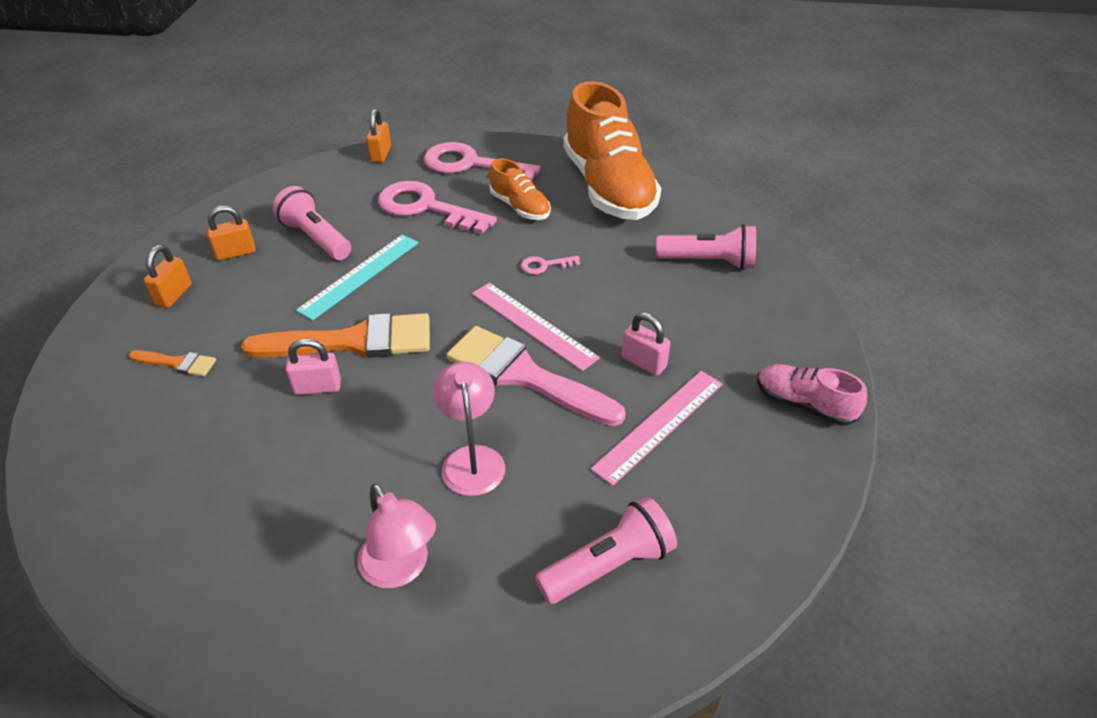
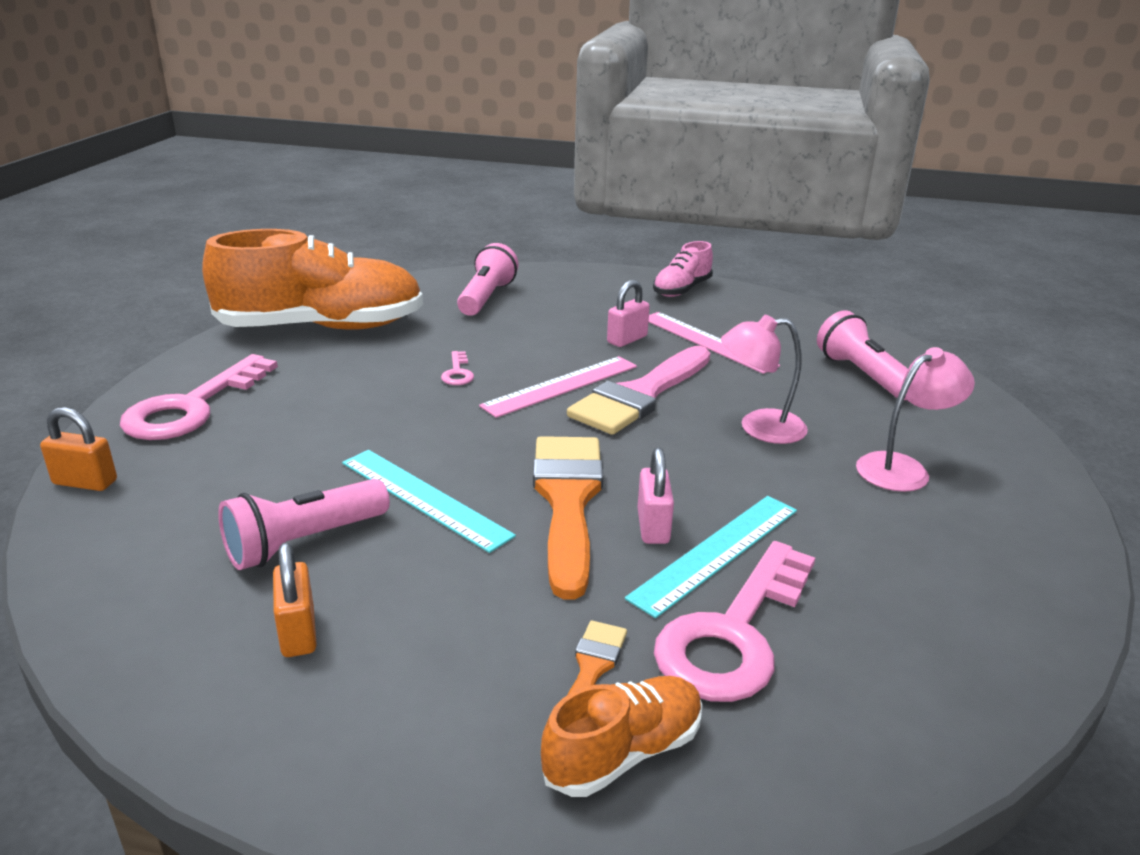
camera: 85 degrees left, 15 degrees down
(174, 295) = (398, 703): orange padlock -> none
(282, 422) = (716, 552): none -> turquoise ruler
(426, 207) = (282, 443): pink key -> pink key (733, 633)
(520, 207) = (328, 379): orange shoe -> orange shoe (623, 752)

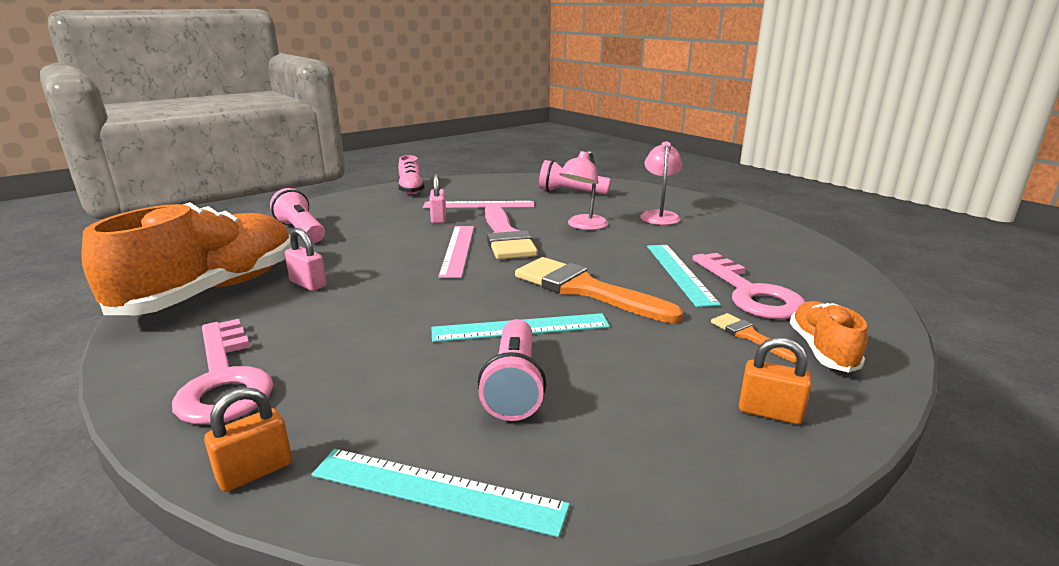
camera: 50 degrees left, 5 degrees down
(110, 572) = (436, 490): none -> turquoise ruler
(298, 632) = (623, 418): orange padlock -> orange padlock (769, 412)
(457, 372) = (382, 270): pink key -> none
(653, 527) = (639, 278): pink padlock -> pink padlock (308, 284)

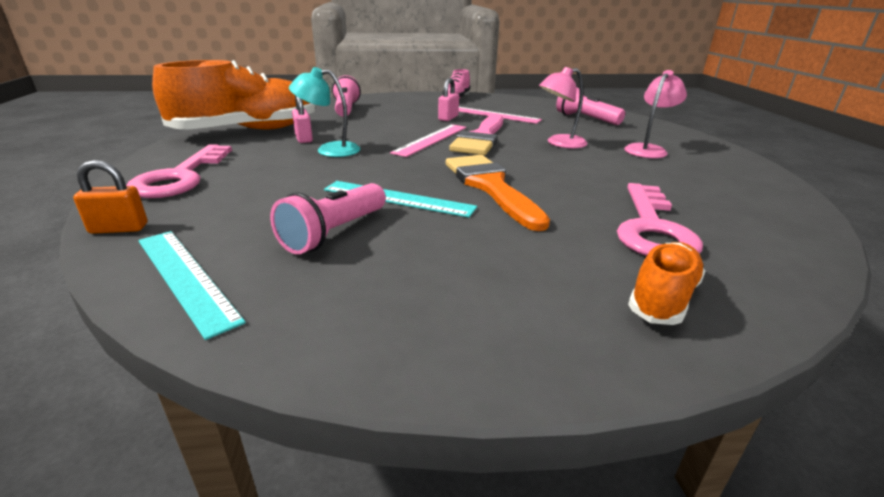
camera: 30 degrees right, 5 degrees up
(363, 291) = (329, 150): none -> turquoise lamp
(679, 273) = (599, 195): turquoise ruler -> none
(749, 336) = (595, 262): orange brush -> none
(769, 412) = (517, 328): orange padlock -> none

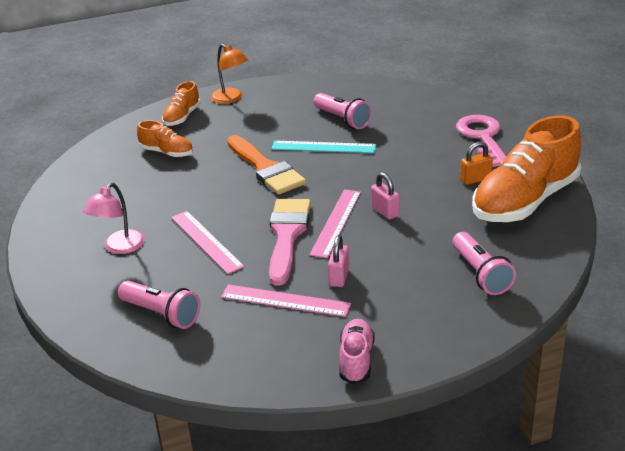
camera: 170 degrees right, 5 degrees up
(119, 228) = (453, 103): orange padlock -> orange padlock (475, 179)
(185, 277) = (386, 91): turquoise ruler -> none
(303, 138) = (456, 199): pink padlock -> pink padlock (385, 211)
(329, 150) = (415, 187): turquoise lamp -> none
(334, 233) = (342, 119): pink flashlight -> pink flashlight turned 120 degrees clockwise
(550, 333) = (231, 99): none -> orange lamp
(559, 143) = (206, 241): pink lamp -> pink ruler
(652, 228) = (167, 152): pink key -> orange shoe

